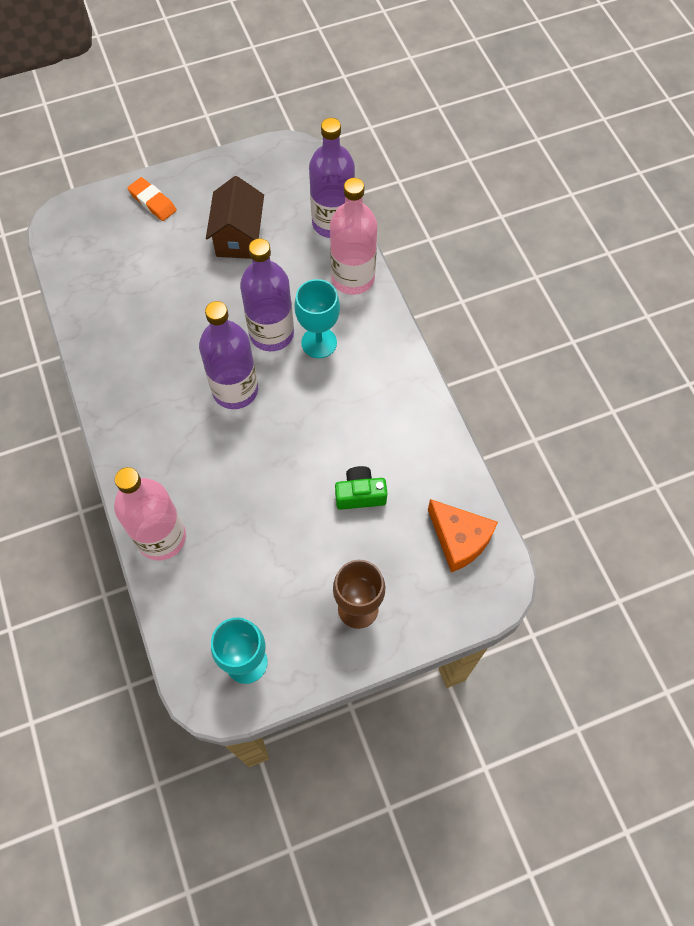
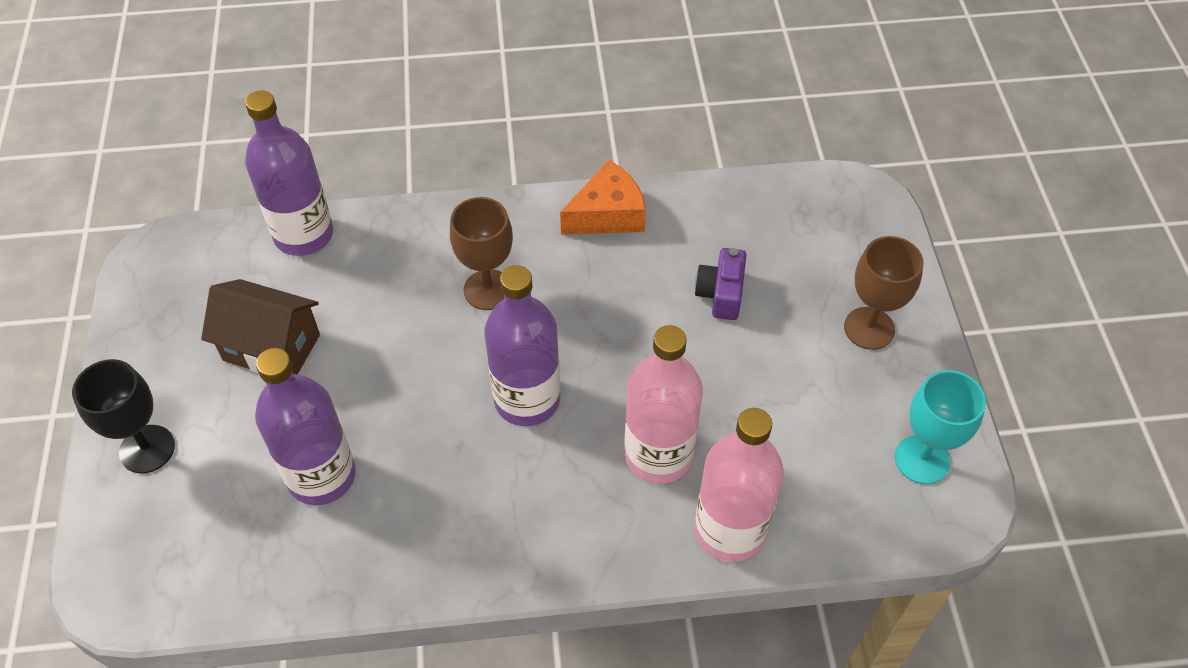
camera: 75 degrees left, 10 degrees down
(152, 202) = (147, 449): orange eraser -> black goblet
(271, 333) = (453, 339): purple bottle -> purple bottle (321, 476)
(319, 342) = (488, 290): turquoise goblet -> brown goblet
(353, 278) = (403, 232): pink bottle -> pink bottle (658, 455)
(360, 494) = (721, 294): green camera -> purple camera
(459, 539) = (801, 213): orange cheese -> orange cheese (608, 214)

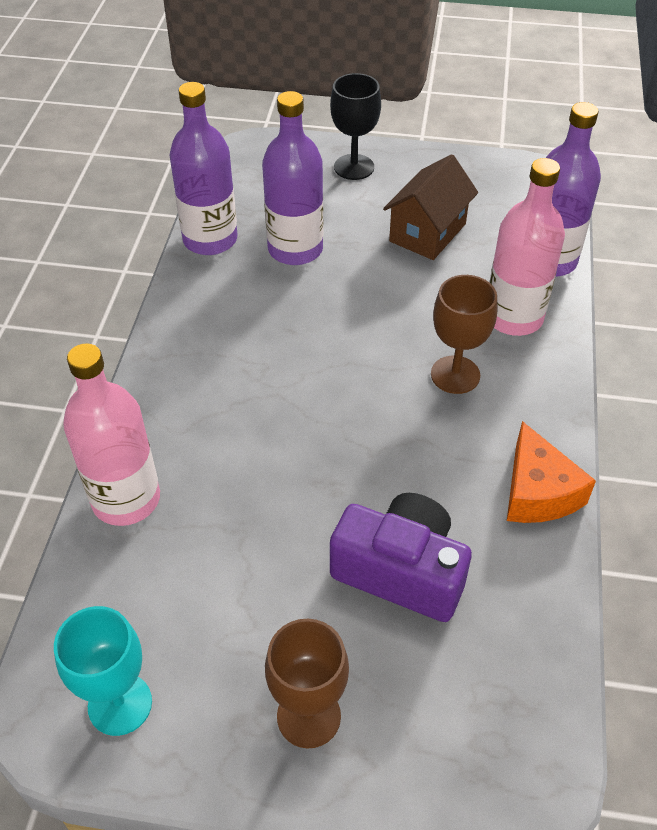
camera: 105 degrees right, 5 degrees down
(527, 399) = (321, 381): purple bottle -> purple bottle (210, 239)
(658, 455) = (225, 464): pink bottle -> pink bottle (513, 317)
(721, 294) = (401, 571): purple camera -> purple camera, size x1.72

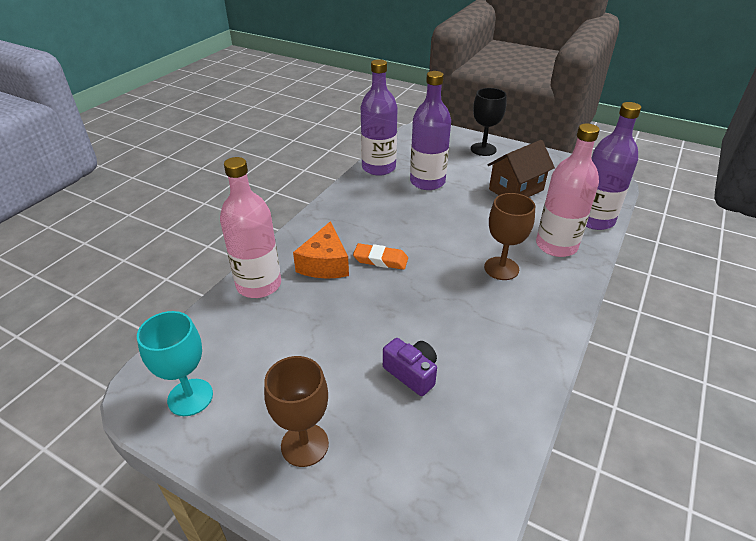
camera: 20 degrees right, 10 degrees down
(285, 406) = (380, 260): none -> orange eraser
(401, 571) = (412, 373): purple camera -> purple camera, size x0.58
(537, 492) = (532, 352): orange cheese -> orange cheese (324, 264)

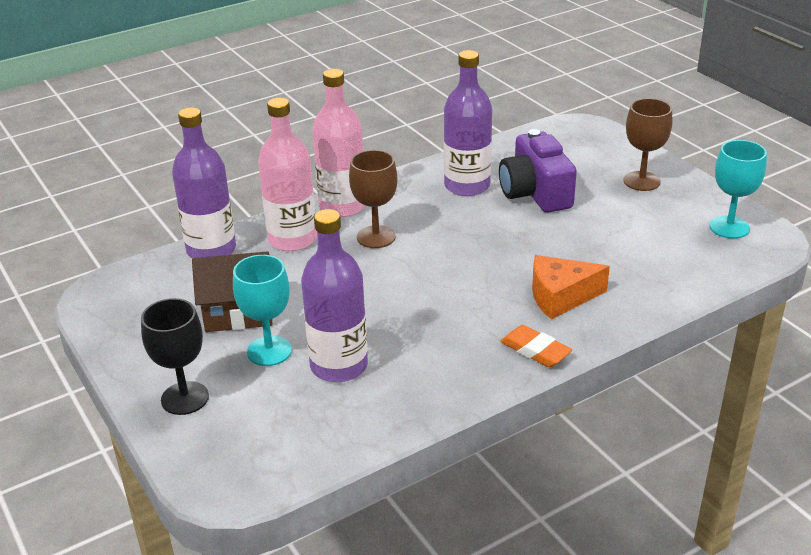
camera: 150 degrees left, 5 degrees down
(259, 285) = (646, 297): pink bottle -> pink bottle (342, 206)
(324, 264) = (560, 296): orange cheese -> orange cheese turned 135 degrees counterclockwise
(378, 168) = (385, 419): purple bottle -> purple bottle (467, 186)
(380, 260) = (494, 282): orange eraser -> orange eraser (535, 350)
(412, 373) = (535, 193): purple camera -> purple camera, size x1.72
(472, 177) = (269, 351): none -> turquoise goblet

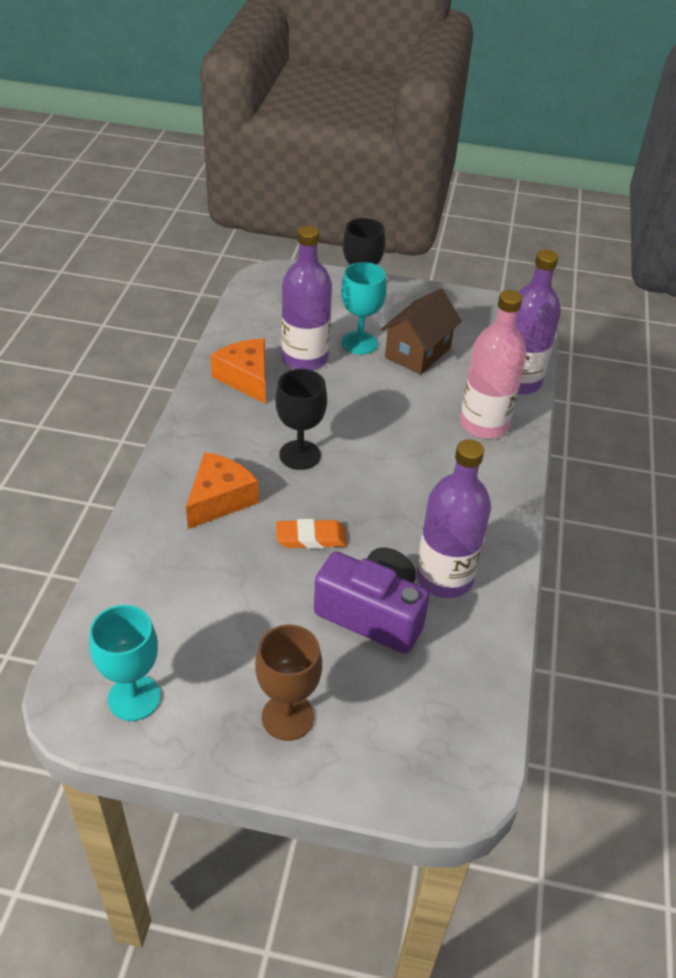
camera: 130 degrees right, 10 degrees up
(342, 206) = (504, 479): pink bottle -> none
(376, 237) = (431, 466): brown goblet -> none
(418, 379) = (246, 378): none -> orange cheese
(459, 293) = (300, 455): none -> black goblet
(535, 350) = (191, 441): orange eraser -> orange eraser (311, 538)

